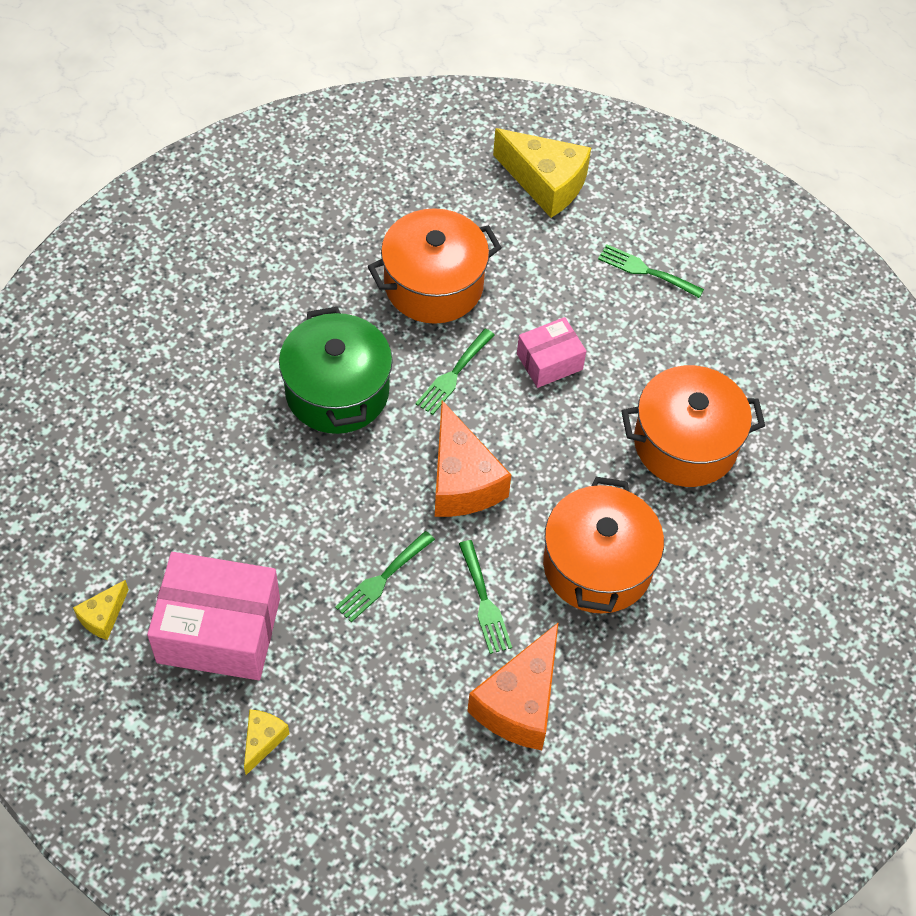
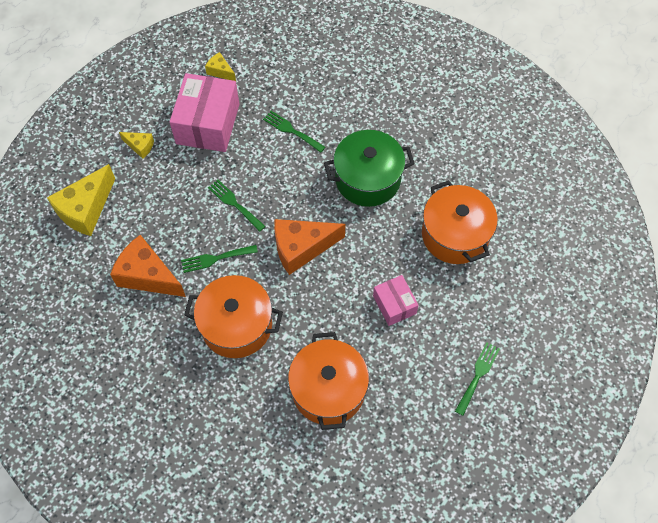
camera: 95 degrees right, 5 degrees up
(453, 375) = (382, 245): green fork -> green fork (291, 130)
(545, 183) = (554, 310): yellow cheese -> yellow cheese (86, 209)

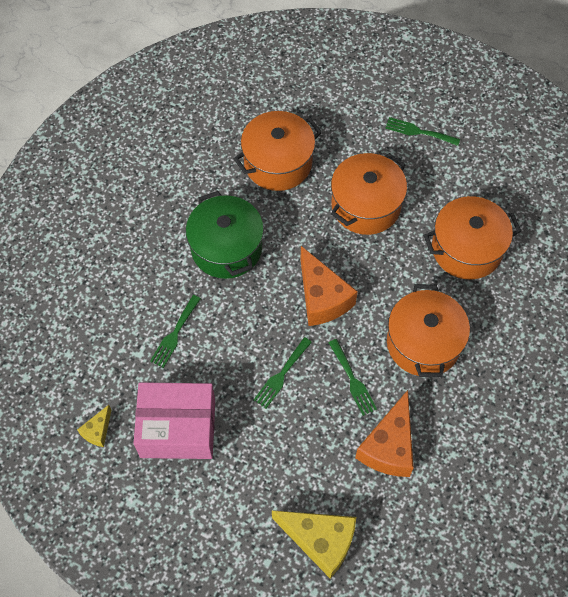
camera: 100 degrees left, 0 degrees up
(140, 146) = (222, 500): yellow cheese -> none
(394, 305) = (366, 205): pink box -> orange pot

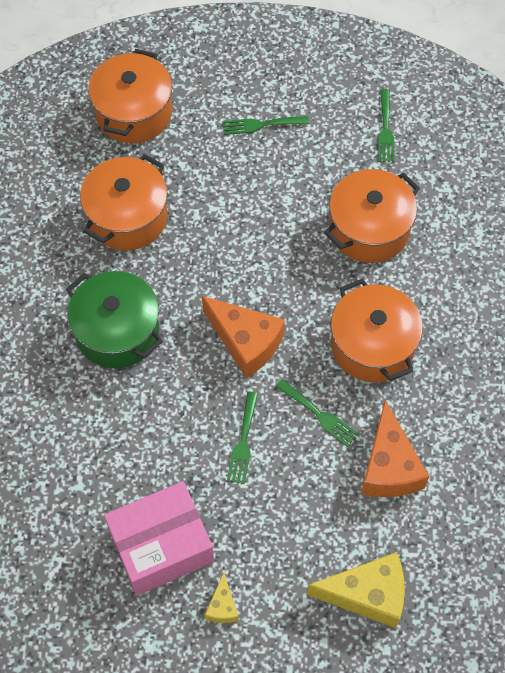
camera: 25 degrees left, 0 degrees up
(98, 431) = (75, 588): yellow cheese -> yellow cheese (222, 606)
(175, 334) = (107, 448): green fork -> green fork (385, 130)
(366, 205) = (243, 225): orange pot -> orange pot (133, 112)

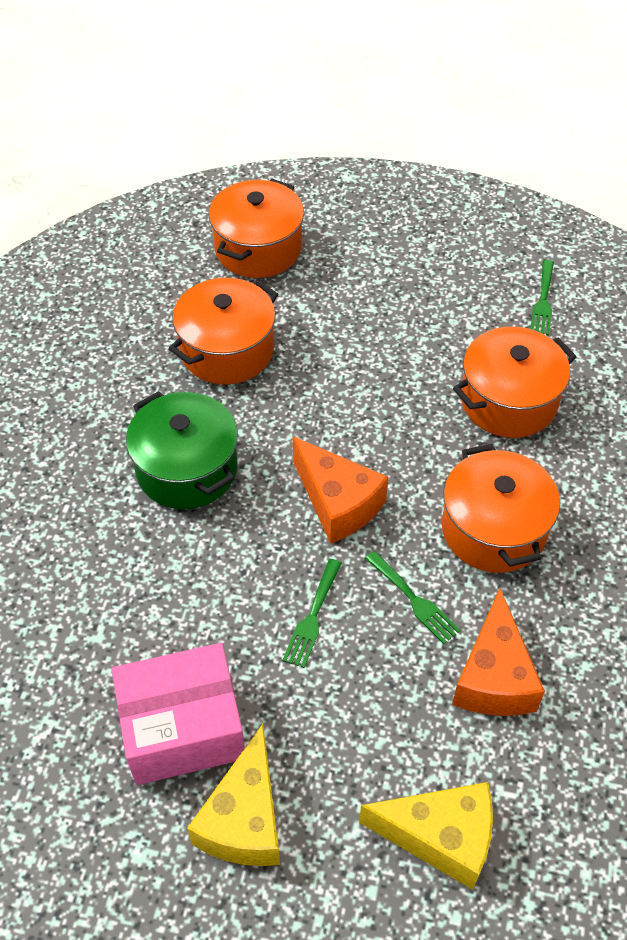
camera: 10 degrees right, 10 degrees down
(222, 606) = (245, 819): yellow cheese -> yellow cheese, size x2.01
(261, 125) = (399, 278): green fork -> none

